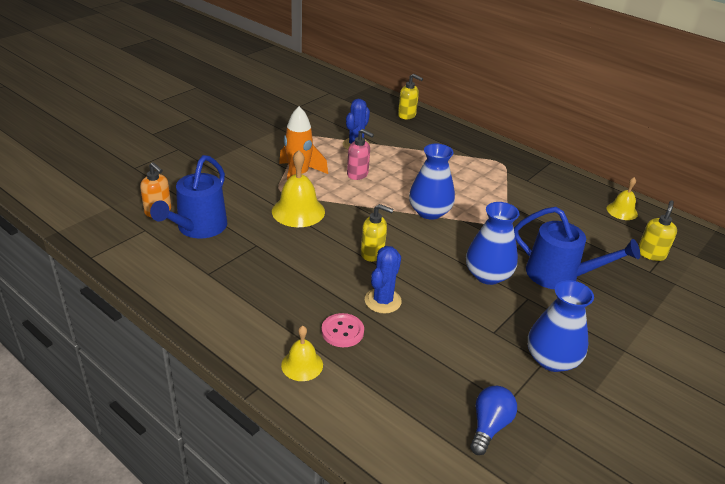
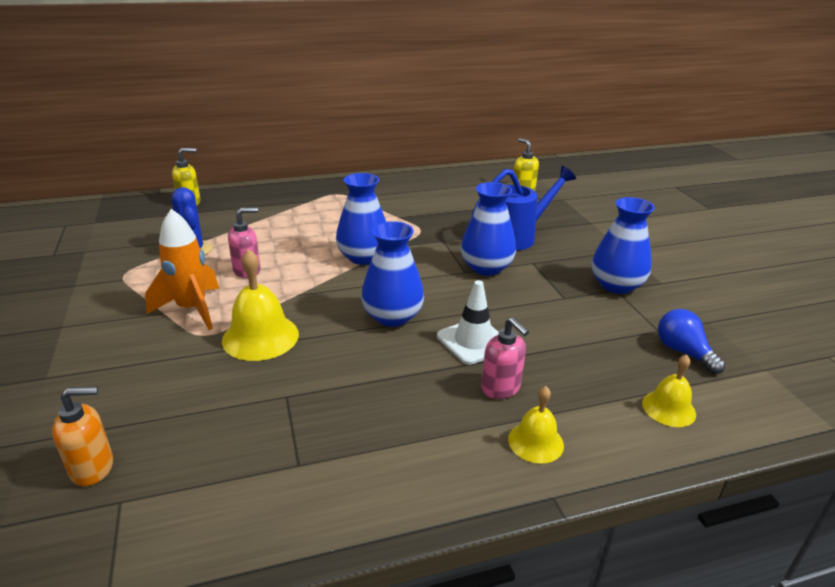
camera: 55 degrees left, 5 degrees down
(198, 228) = (188, 438): blue watering can -> none
(342, 331) = (501, 388): pink button -> pink soap dispenser
(372, 253) = (392, 316): yellow soap dispenser -> blue vase
(383, 301) = (473, 341): blue cactus -> white traffic cone
(622, 211) = (461, 178): yellow bell -> yellow bell (668, 408)

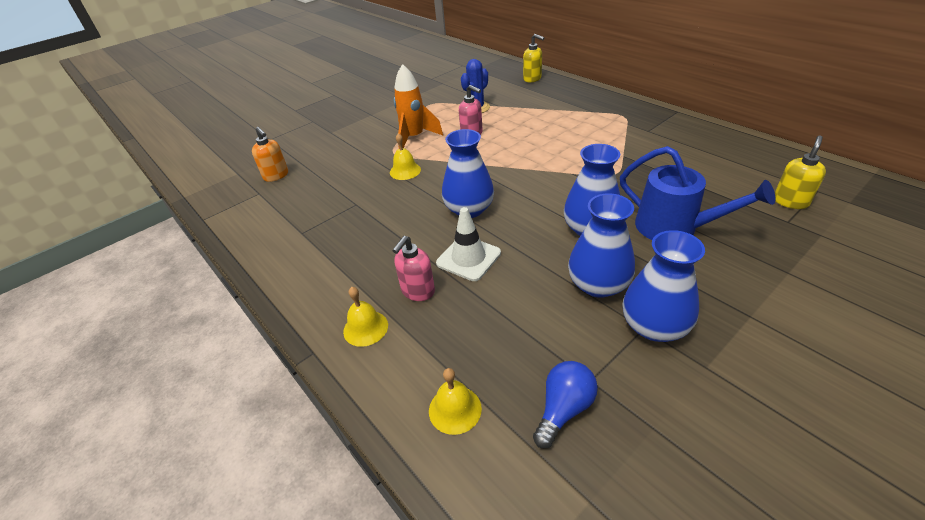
camera: 70 degrees right, 10 degrees up
(260, 337) = (405, 171): yellow bell -> yellow bell, size x0.60
(363, 257) = (537, 166): blue vase -> blue vase (598, 284)

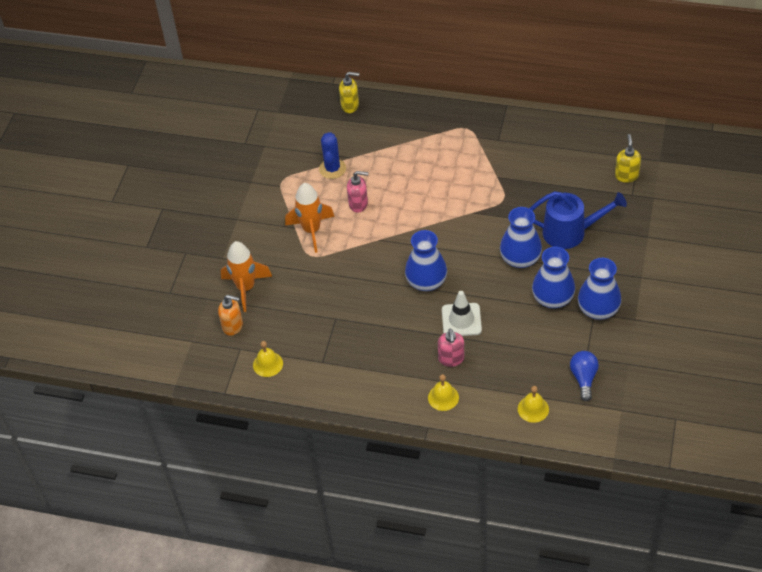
camera: 35 degrees left, 10 degrees up
(319, 156) = (246, 288): none -> orange rocket
(405, 171) = (341, 269): yellow bell -> yellow bell (268, 364)

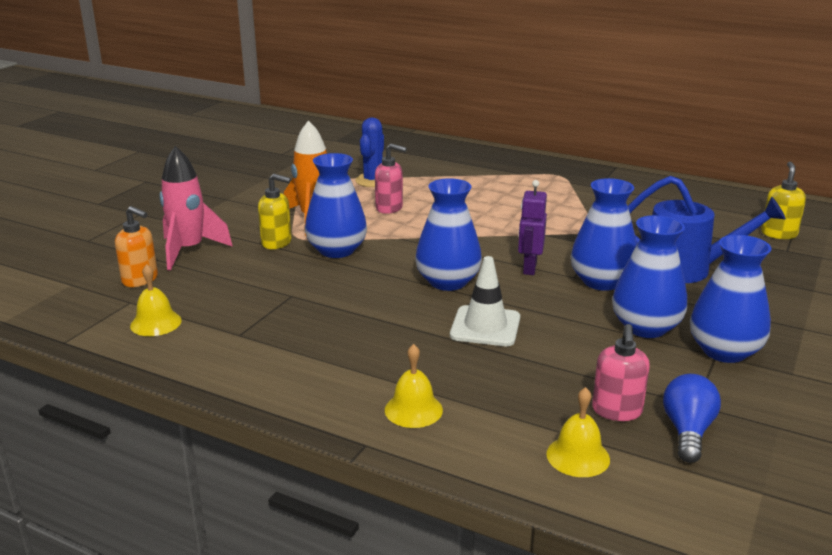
camera: 10 degrees right, 25 degrees down
(246, 288) = (189, 251): orange rocket -> pink rocket
(343, 264) = (337, 250): none -> blue vase
(350, 105) = (422, 146): yellow soap dispenser -> yellow soap dispenser (277, 243)
(451, 359) = (449, 366): pink soap dispenser -> pink soap dispenser (617, 411)
(473, 255) = (529, 268): none -> purple robot

